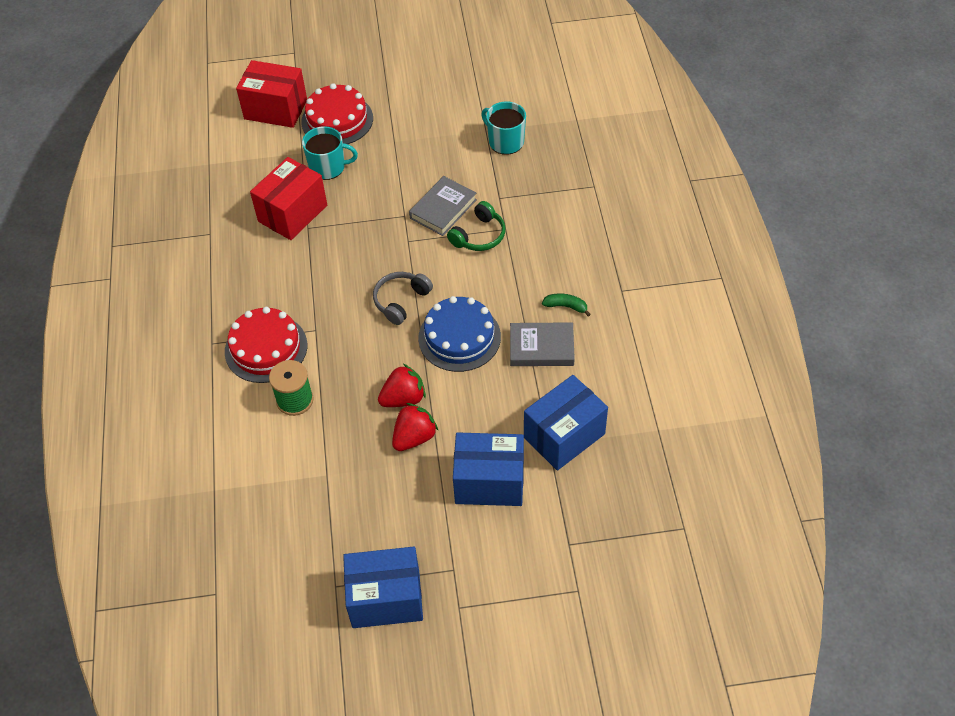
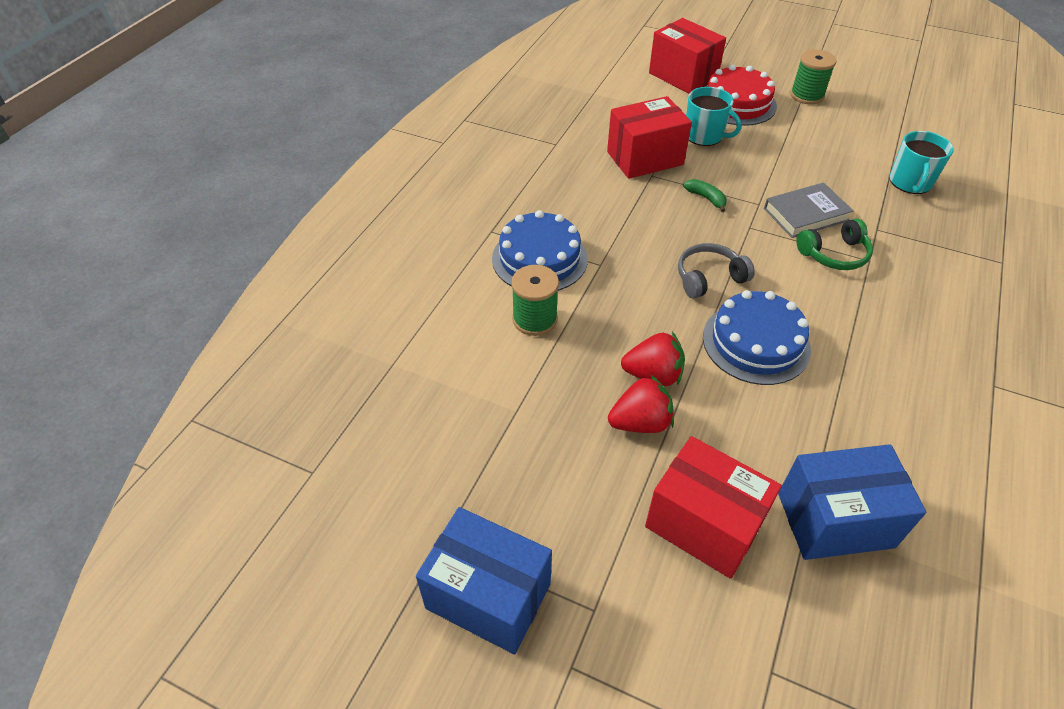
camera: 30 degrees right, 5 degrees down
(266, 348) = (539, 258): red cake -> blue cake
(389, 86) = (807, 95): none -> green spool
(489, 482) = (704, 524): blue box -> red box
(505, 141) = (910, 182): turquoise mug -> turquoise mug turned 150 degrees counterclockwise
(541, 347) = (854, 400): grey book -> none
(566, 306) = (909, 370): green banana -> green banana (706, 198)

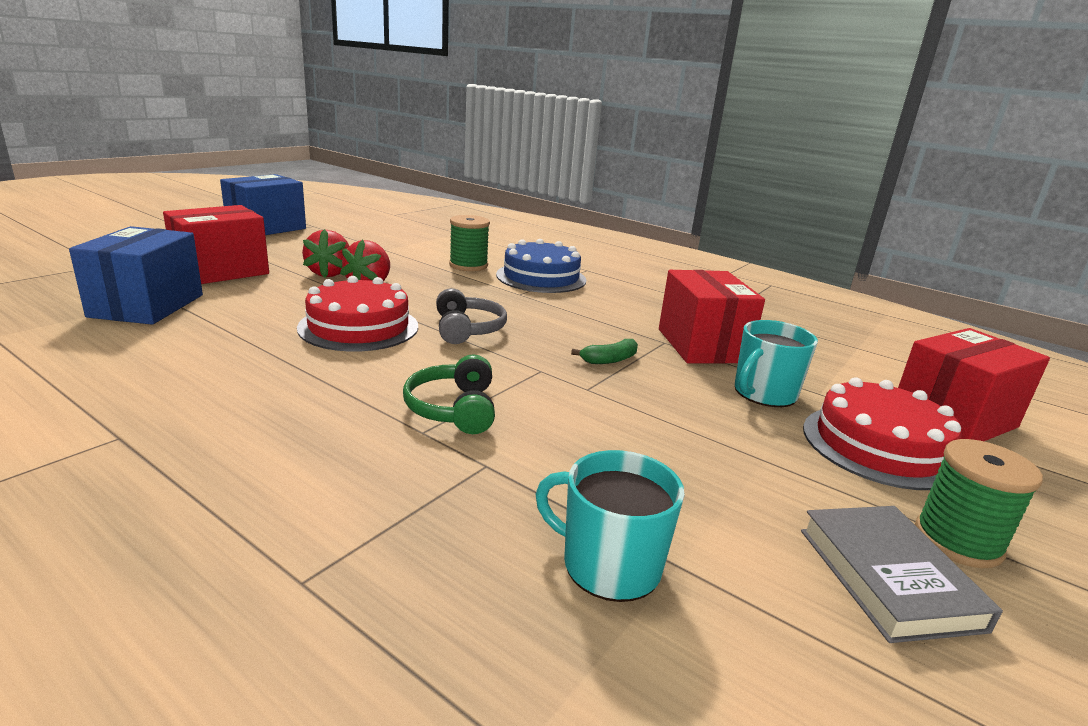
camera: 100 degrees right, 25 degrees down
(756, 343) = (359, 327): blue cake -> red cake
(806, 214) = (551, 415): grey book -> grey book (888, 578)

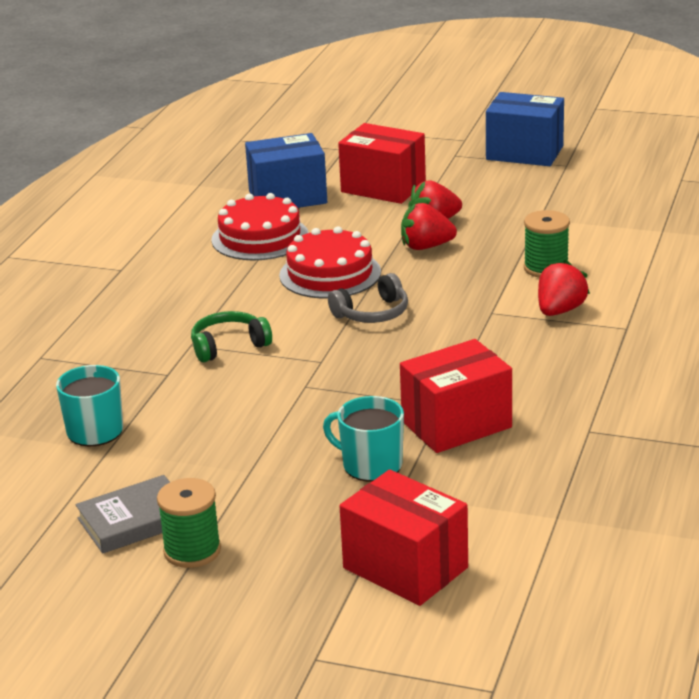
camera: 75 degrees right, 5 degrees up
(541, 277) = (560, 310): blue cake -> red strawberry
(609, 360) = (372, 385): green banana -> none
(879, 446) = (314, 523): red cake -> red cake (260, 237)

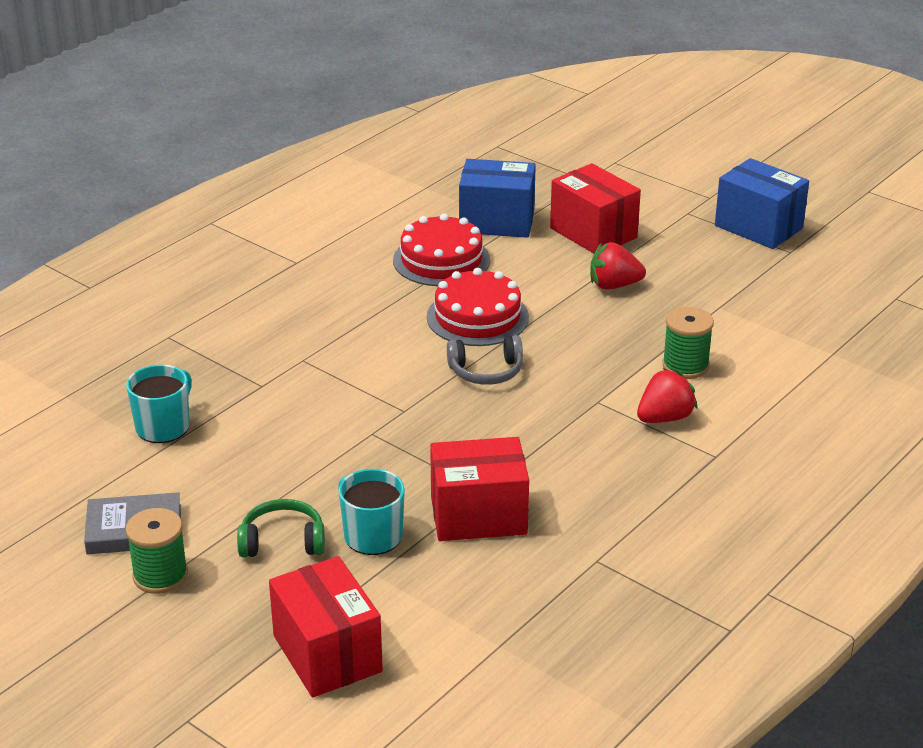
camera: 20 degrees right, 5 degrees up
(228, 346) = (334, 370): green headphones -> green headphones (282, 541)
(426, 247) = (587, 311): red strawberry -> none

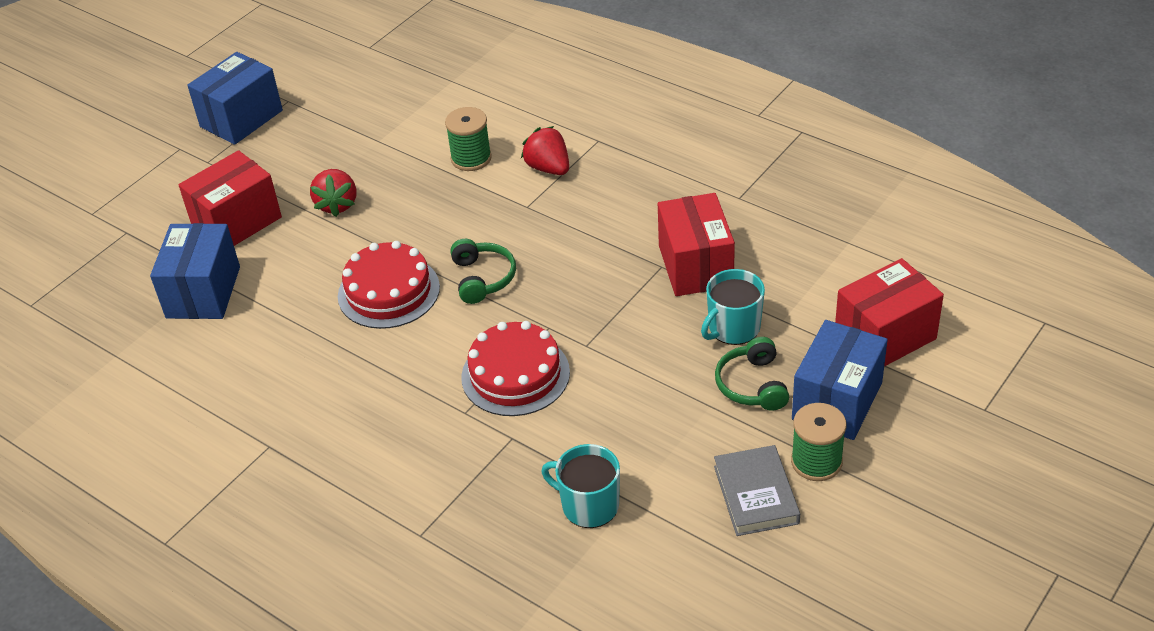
camera: 90 degrees left, 10 degrees up
(239, 601) = (837, 401): none -> blue box
(441, 260) = (277, 327): red cake -> red cake (515, 374)
(486, 371) = (483, 278): grey headphones -> green headphones

